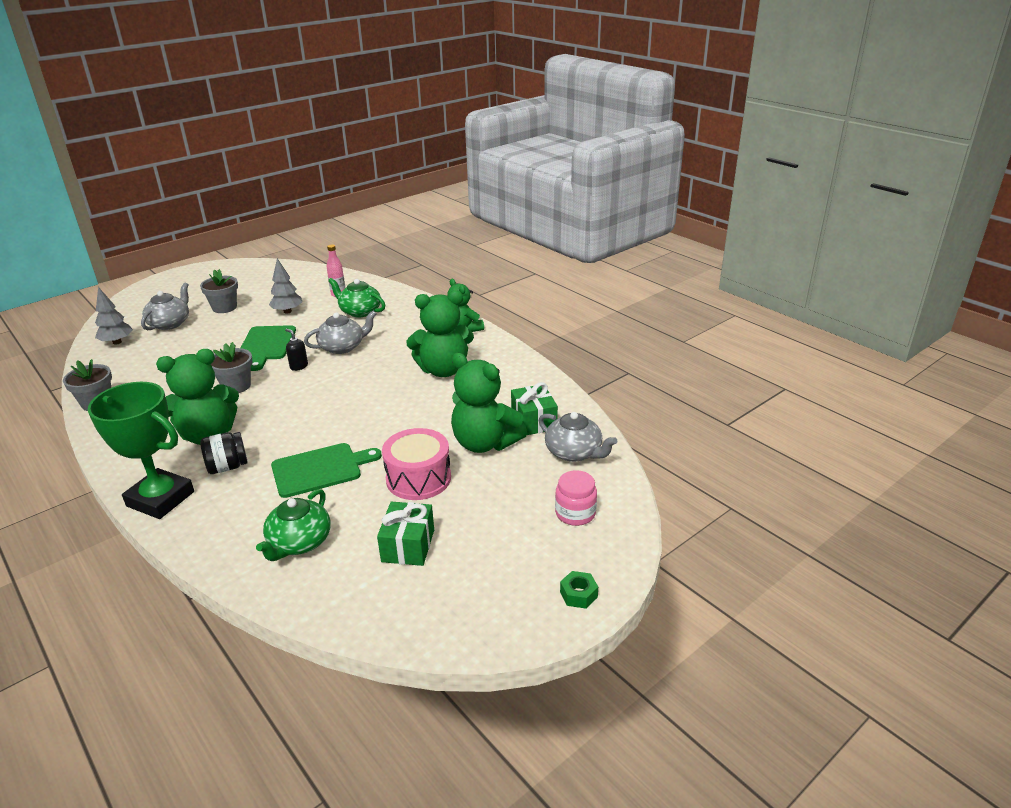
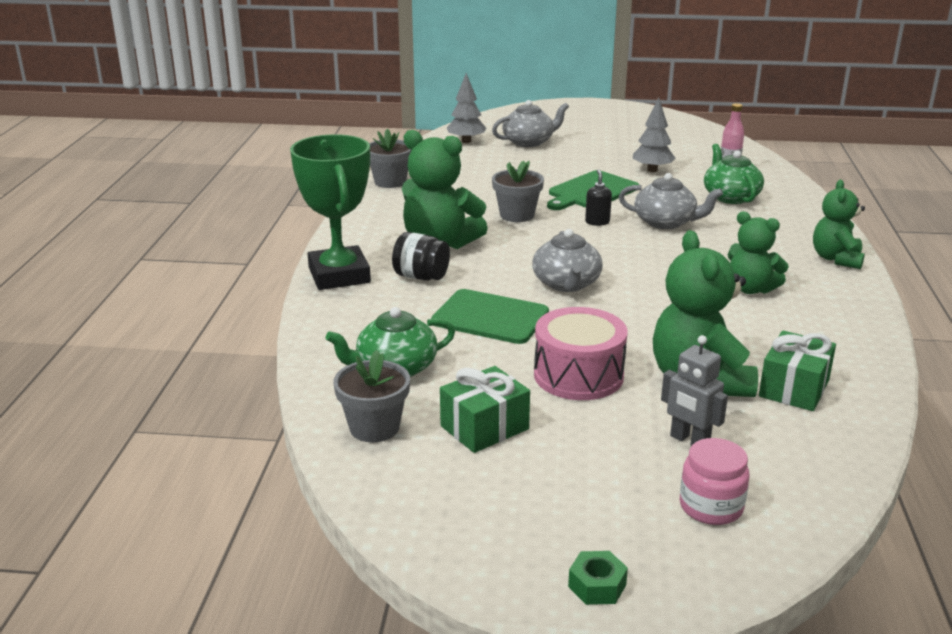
camera: 45 degrees right, 5 degrees down
(224, 307) = (595, 146): grey flower pot -> grey flower pot (374, 427)
(443, 370) = (750, 289): green teddy bear -> green teddy bear, size x0.64
(522, 483) = (689, 441): none -> grey robot
(574, 452) = (802, 446): grey teapot -> grey teapot (566, 284)

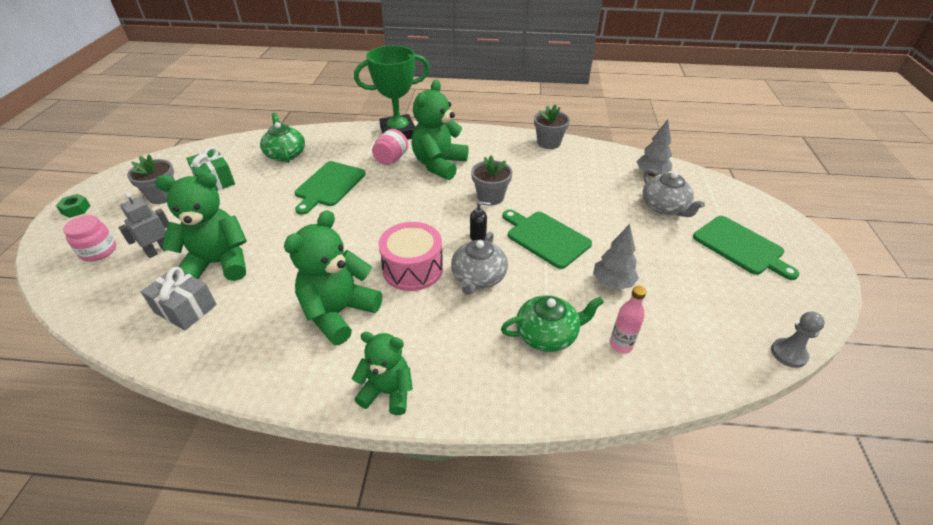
camera: 90 degrees right, 15 degrees up
(374, 427) = (233, 151): grey flower pot -> grey flower pot (162, 196)
(421, 277) = (391, 159): black jar -> pink jar
(566, 284) = (369, 215): grey teapot -> none
(578, 375) = (249, 214): pink drum -> pink drum (413, 269)
(586, 124) = (741, 247): none -> green cutting board
(709, 127) = (788, 354): none -> grey pawn
(750, 289) = (339, 313): green teddy bear -> green teddy bear, size x1.57
(794, 388) = (185, 309): green gift -> grey gift

